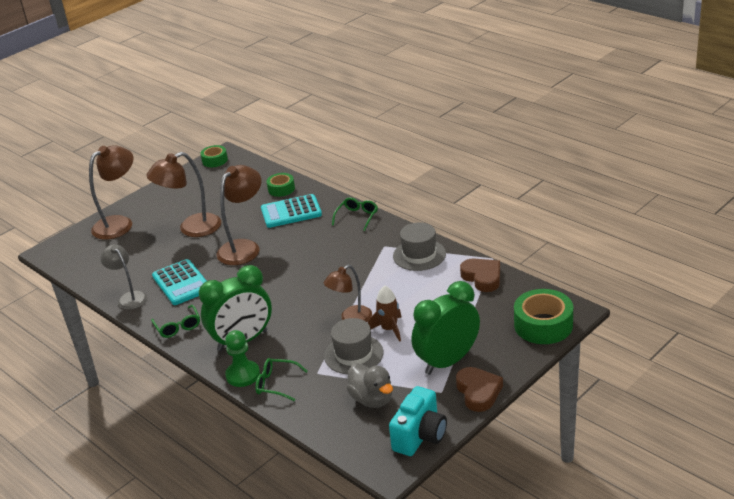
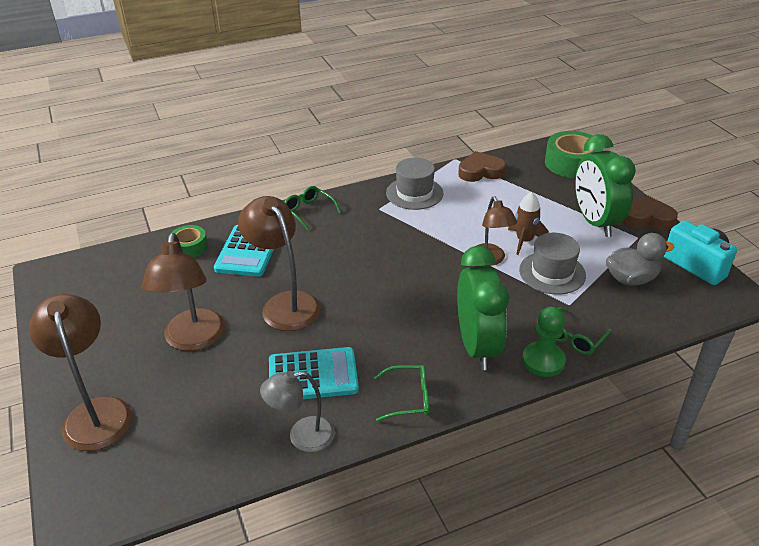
camera: 70 degrees left, 5 degrees up
(215, 160) = (49, 284): green tape -> none

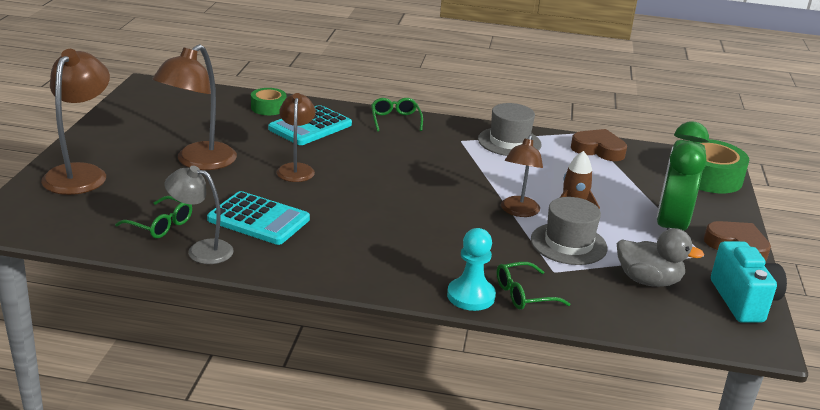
camera: 30 degrees right, 10 degrees down
(285, 303) = (296, 169): brown lamp -> brown lamp, size x0.65
(409, 398) = (316, 266): green glasses -> green glasses (160, 225)
(477, 347) = (422, 261): green clock -> none
(543, 361) = (471, 296): green pawn -> turquoise pawn

